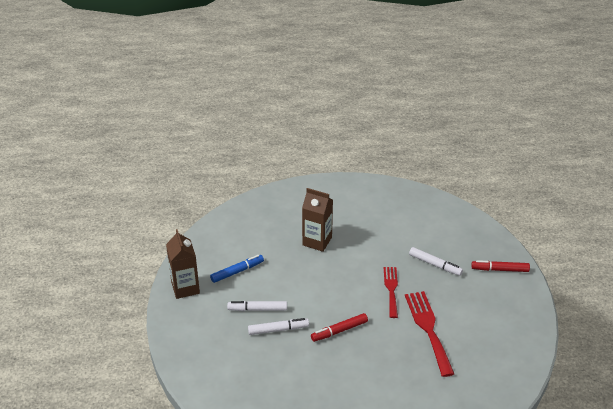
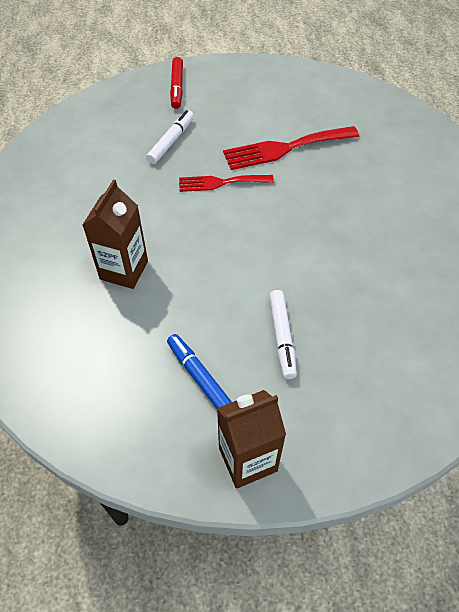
camera: 95 degrees left, 15 degrees up
(278, 329) = (318, 305): white marker -> none
(339, 331) = (306, 234): red marker -> none

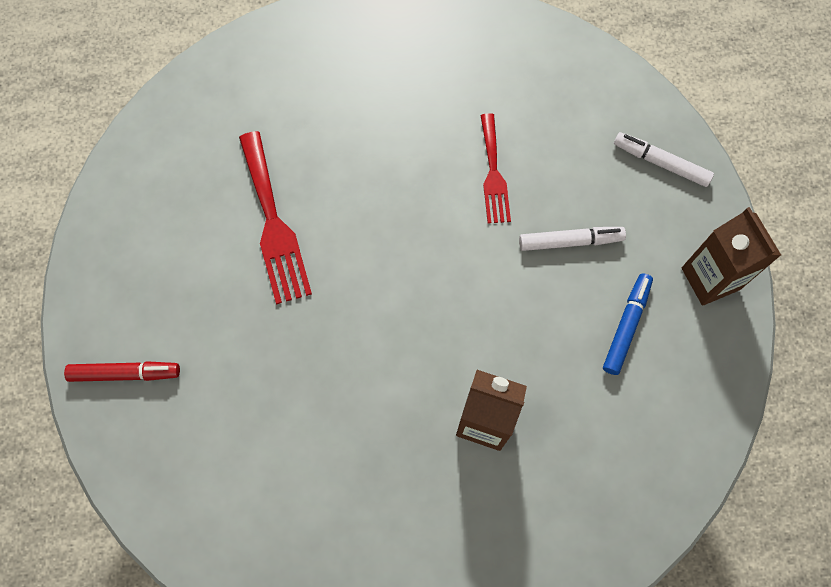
camera: 90 degrees left, 15 degrees up
(171, 141) = (249, 376): white marker -> white marker (660, 163)
(199, 377) = (626, 326): blue marker -> blue marker turned 150 degrees clockwise
(221, 182) = (335, 306): red fork -> red fork (493, 174)

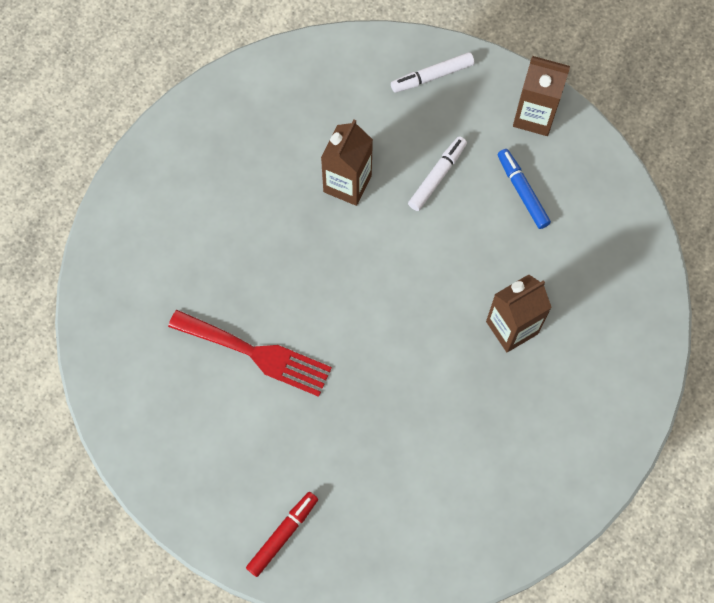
camera: 50 degrees left, 0 degrees up
(493, 174) = (347, 183): red fork -> brown carton

